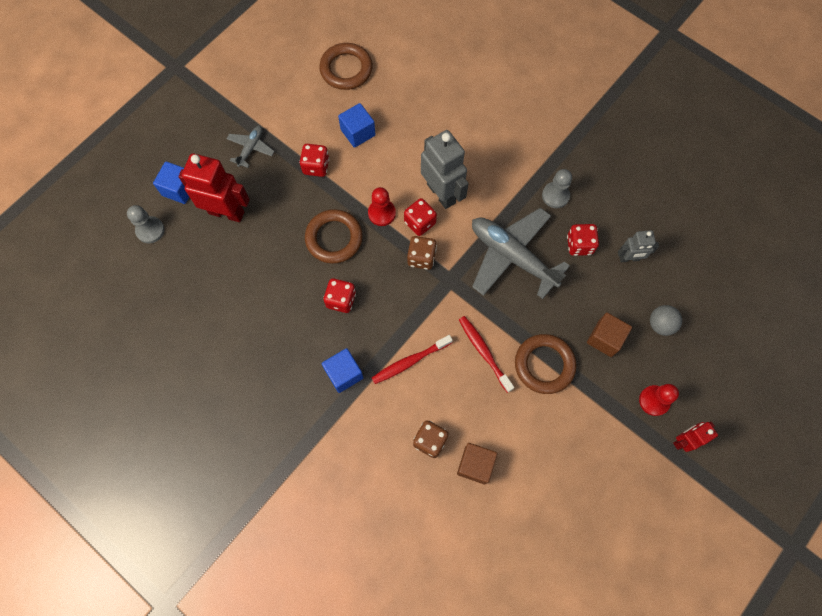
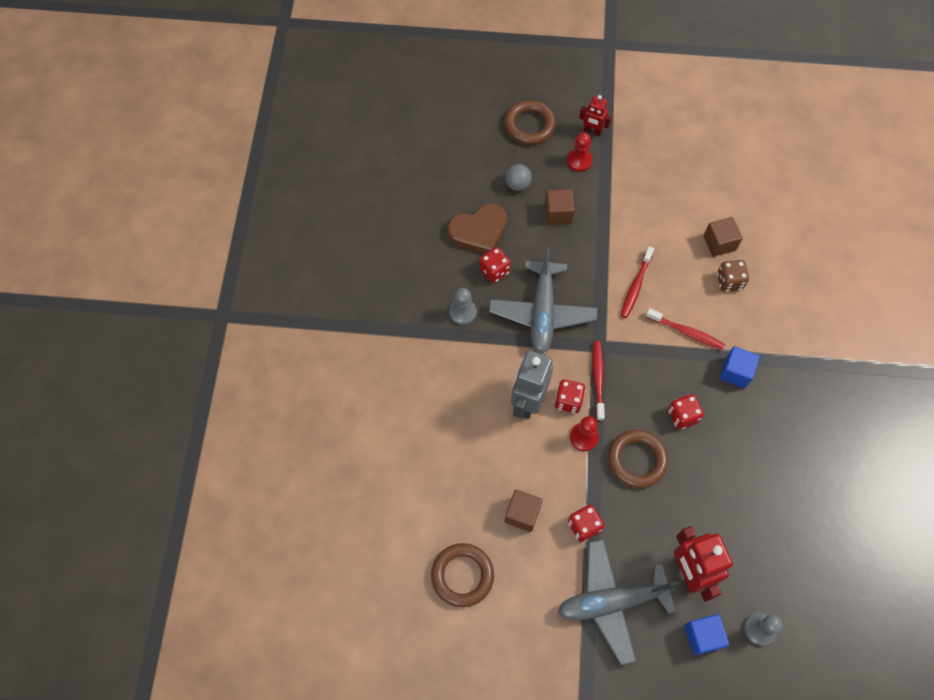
camera: 125 degrees left, 5 degrees down
(251, 148) = (612, 601): grey plane -> grey plane, size x2.08
(358, 132) = (522, 514): blue cube -> brown cube
(421, 258) = (598, 379): brown dice -> red toothbrush
(544, 365) = (611, 241): brown ring -> brown ring (529, 125)
(629, 258) = (479, 231): grey robot -> brown heart

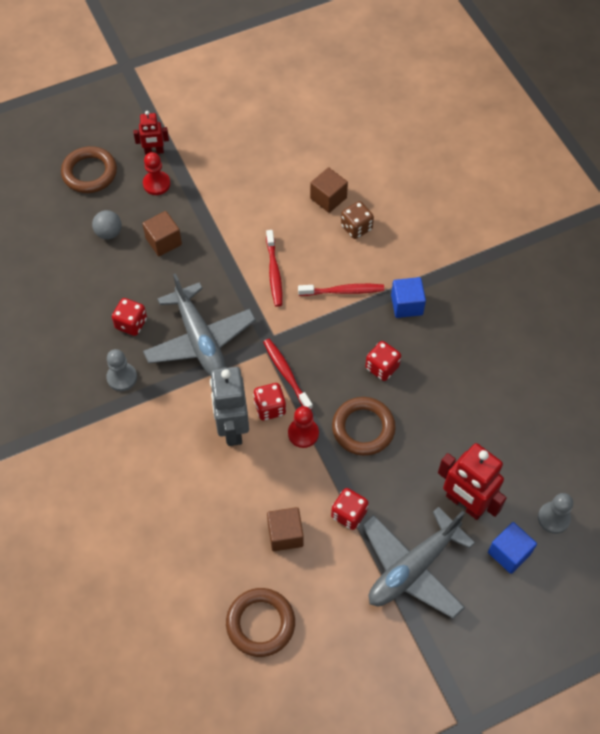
camera: 30 degrees left, 5 degrees down
(479, 231) = (95, 294): brown heart -> none

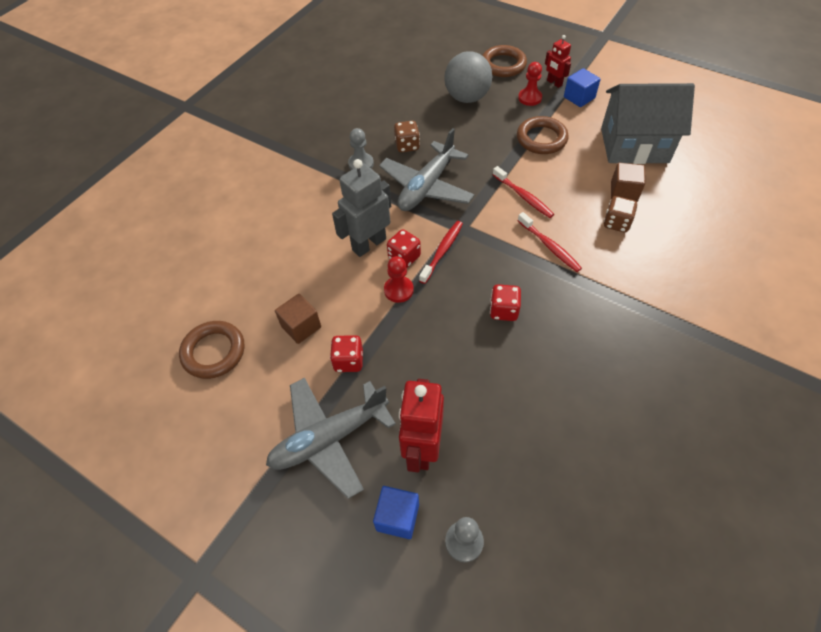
camera: 60 degrees right, 5 degrees down
(109, 233) = (467, 97): grey ball -> grey ball, size x1.94
(131, 323) = (407, 145): red dice -> brown dice
(163, 241) = (488, 126): brown cube -> none
(274, 272) = (523, 196): red toothbrush -> red toothbrush turned 90 degrees counterclockwise
(284, 152) = (634, 145): none -> grey house
(363, 428) = (435, 328): brown ring -> brown ring (541, 139)
(406, 305) = (579, 296): blue cube -> blue cube (579, 97)
(413, 568) = (329, 438): grey plane -> grey plane turned 45 degrees counterclockwise

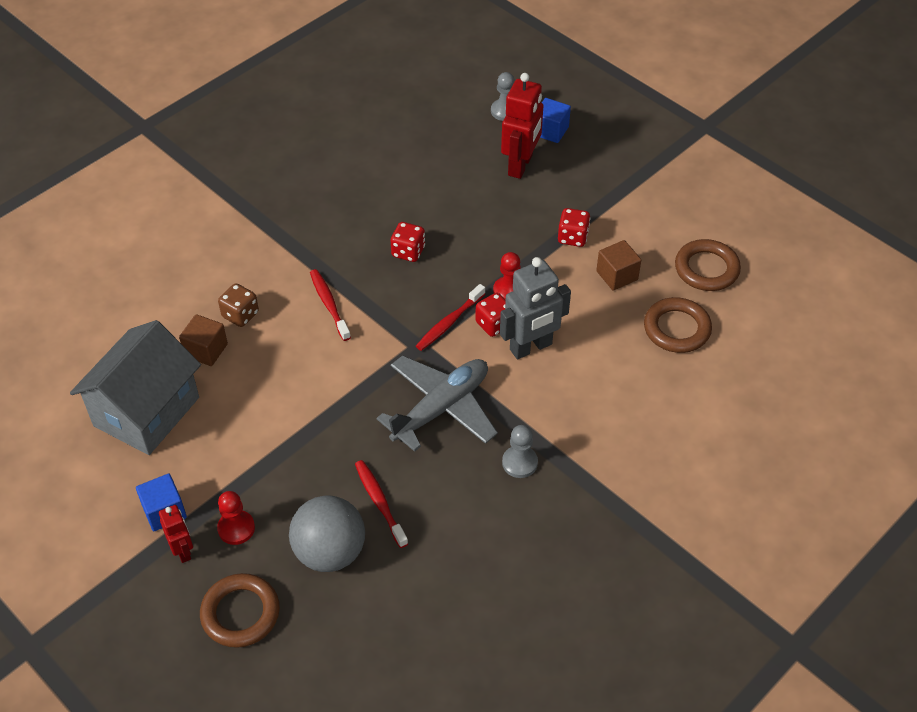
camera: 170 degrees left, 5 degrees down
(329, 438) = (598, 185): grey plane -> none
(407, 145) = (448, 479): brown dice -> none
(523, 196) = (327, 369): red toothbrush -> red toothbrush (379, 502)
(541, 139) = (260, 449): brown ring -> brown ring (676, 329)
(634, 145) = (146, 411): grey house -> grey house turned 75 degrees counterclockwise

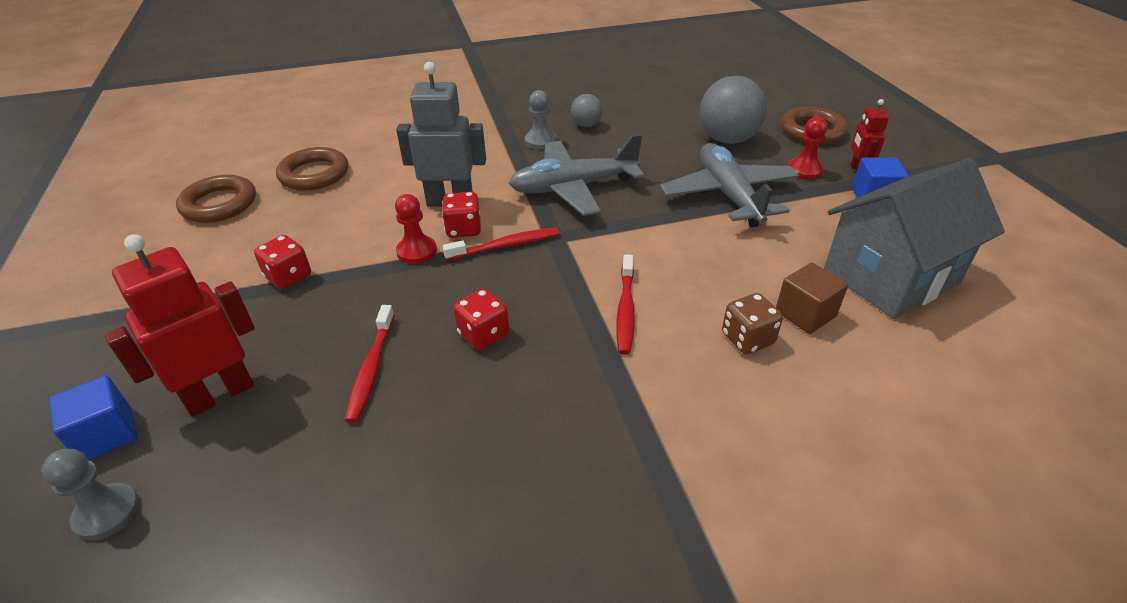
camera: 150 degrees left, 10 degrees down
(299, 457) = (728, 195): none -> grey plane
(379, 502) = (671, 152): red toothbrush -> red toothbrush (371, 369)
(493, 513) = (586, 125): none -> grey ball
(617, 275) = (300, 227): brown cube -> none

